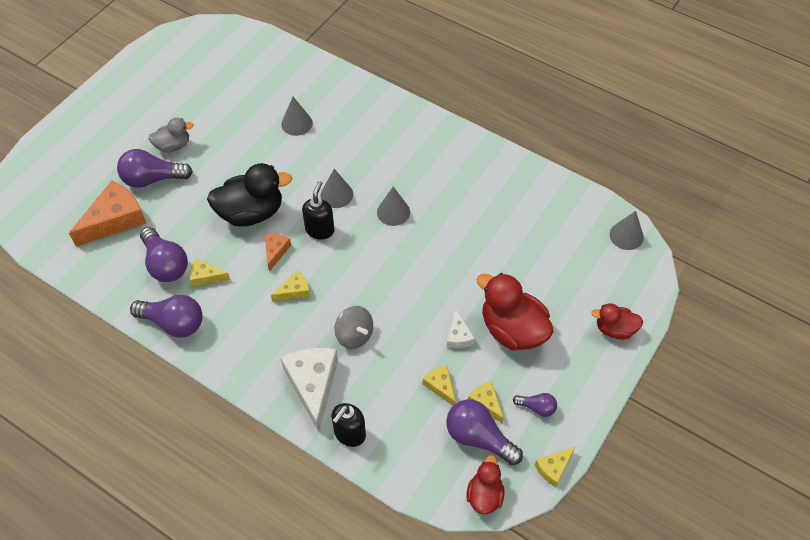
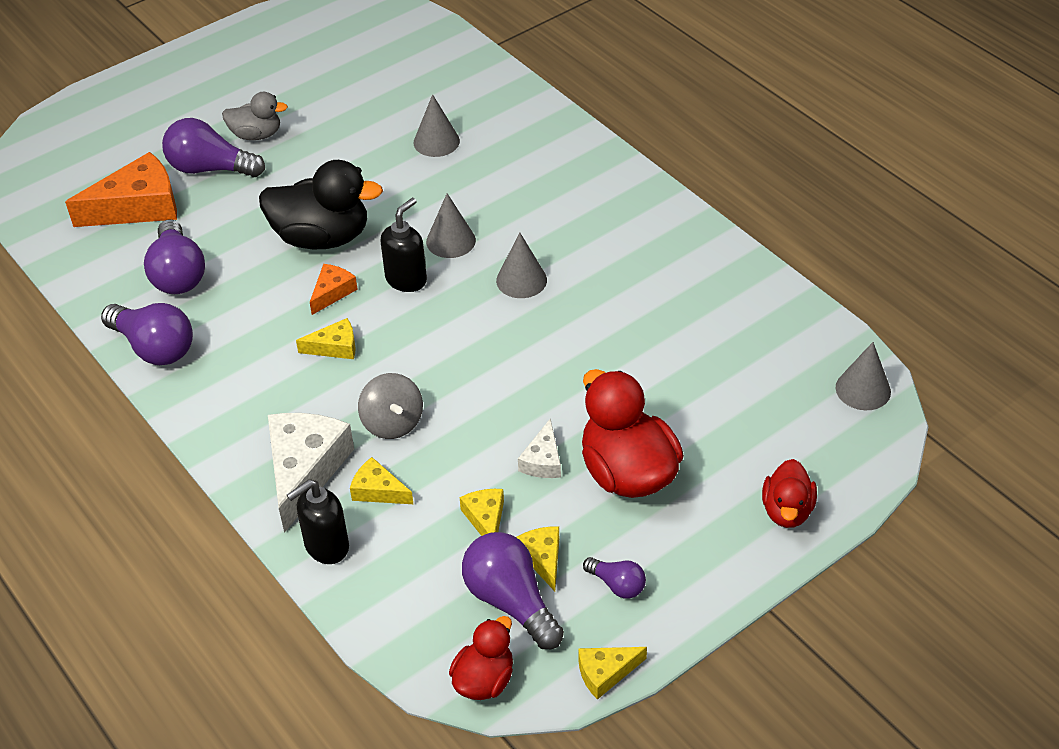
camera: 20 degrees right, 10 degrees down
(206, 276) = (224, 301): yellow cheese -> yellow cheese (378, 490)
(614, 329) = (787, 511): red duck -> red duck turned 105 degrees counterclockwise

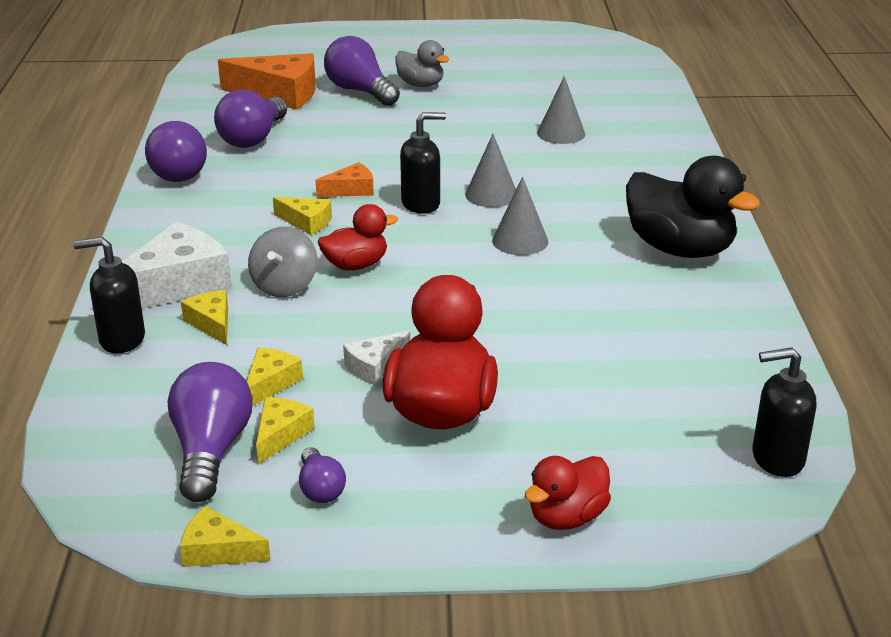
camera: 35 degrees right, 15 degrees down
(322, 237) = (389, 156): black duck -> black duck (680, 249)
(484, 680) = (109, 495): red duck -> red duck (356, 265)
(863, 389) = (777, 459): grey cone -> black soap dispenser

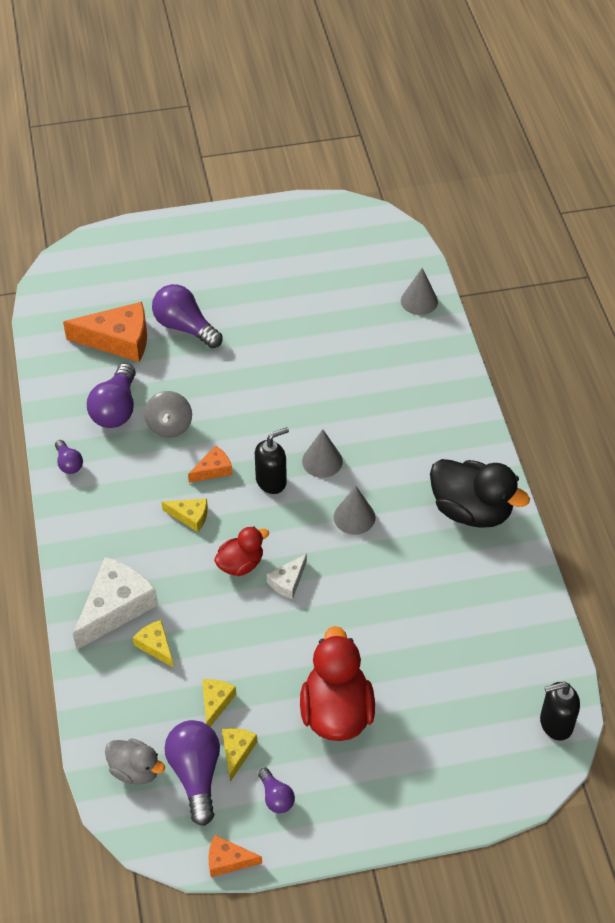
camera: 10 degrees left, 20 degrees up
(121, 340) = (98, 673): black soap dispenser -> none
(177, 171) = (69, 463): purple light bulb -> purple light bulb, size x0.53
(218, 550) = (228, 860): yellow cheese -> orange cheese
(284, 286) = (195, 596): grey spinning top -> grey spinning top (169, 426)
(375, 366) = (282, 674): white cheese -> white cheese (288, 581)
(421, 84) = (233, 310): grey duck -> grey duck (135, 770)
(561, 133) = (361, 369): grey cone -> grey cone (419, 301)
(567, 517) = (433, 797): red duck -> none

